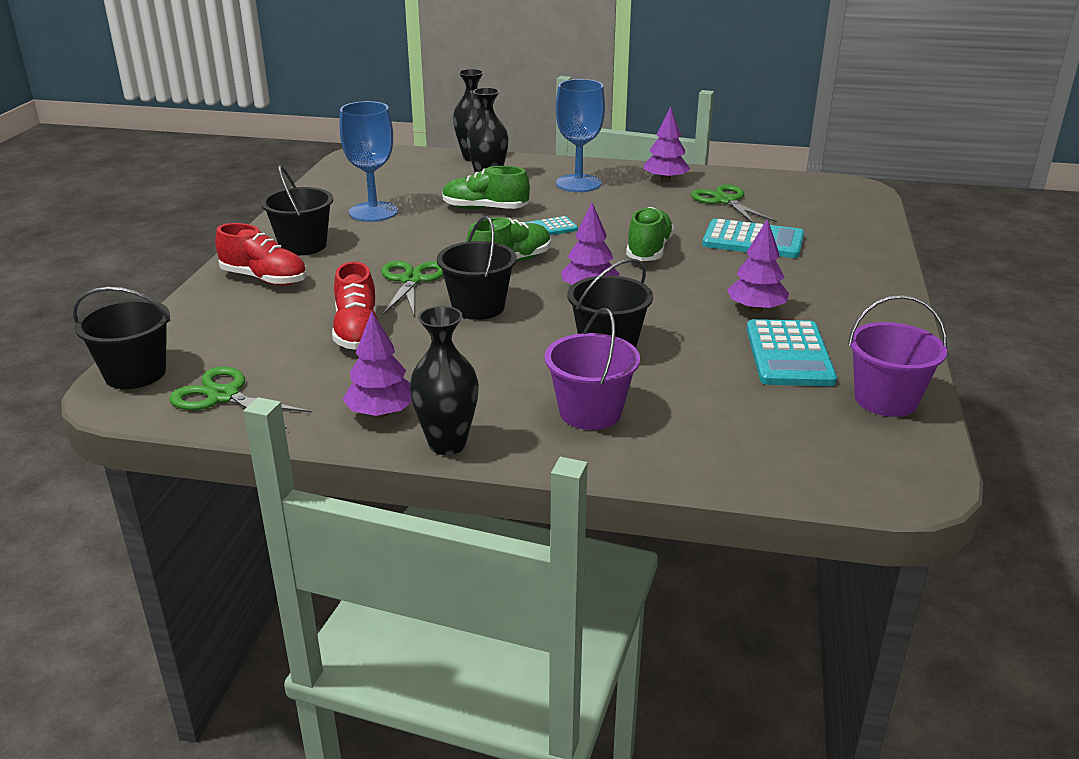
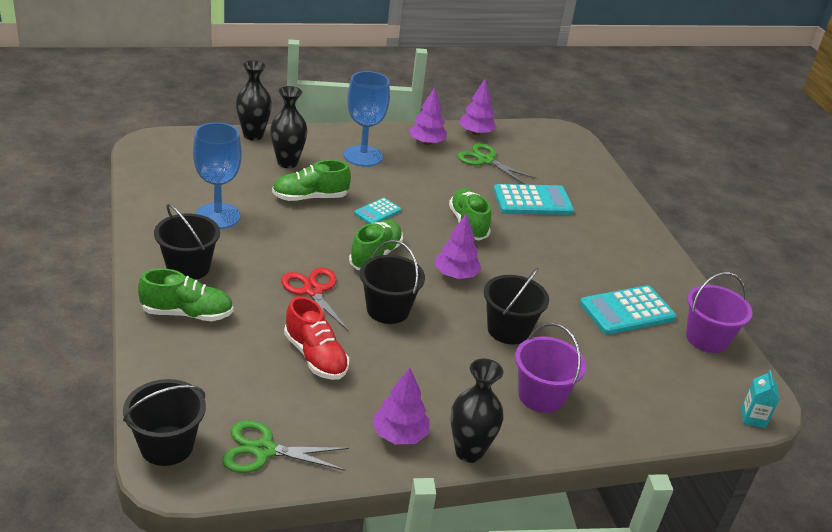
camera: 30 degrees left, 5 degrees up
(264, 279) = (187, 313): red shoe -> green shoe
(411, 280) = (313, 291): green scissors -> red scissors
(756, 309) = (579, 272): purple tree -> purple tree (476, 133)
(789, 354) = (627, 311): turquoise calculator -> turquoise calculator turned 90 degrees clockwise
(885, 493) = (753, 418): none -> turquoise carton

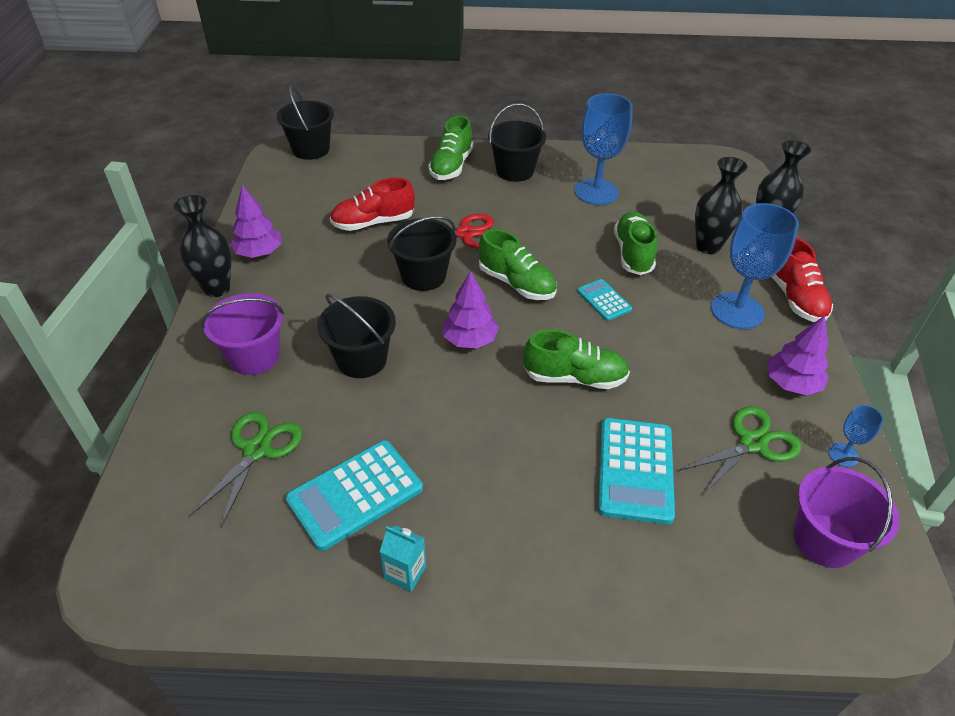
camera: 110 degrees right, 10 degrees up
(264, 450) = (283, 186): green scissors -> green scissors (257, 450)
(338, 133) = (795, 298): none -> red shoe
(476, 133) = (843, 455): purple tree -> blue goblet
(627, 311) = (355, 494): turquoise calculator -> turquoise calculator turned 120 degrees counterclockwise
(706, 339) = (265, 574): purple bucket -> purple bucket (824, 540)
(753, 418) = (108, 555): turquoise carton -> turquoise carton (405, 572)

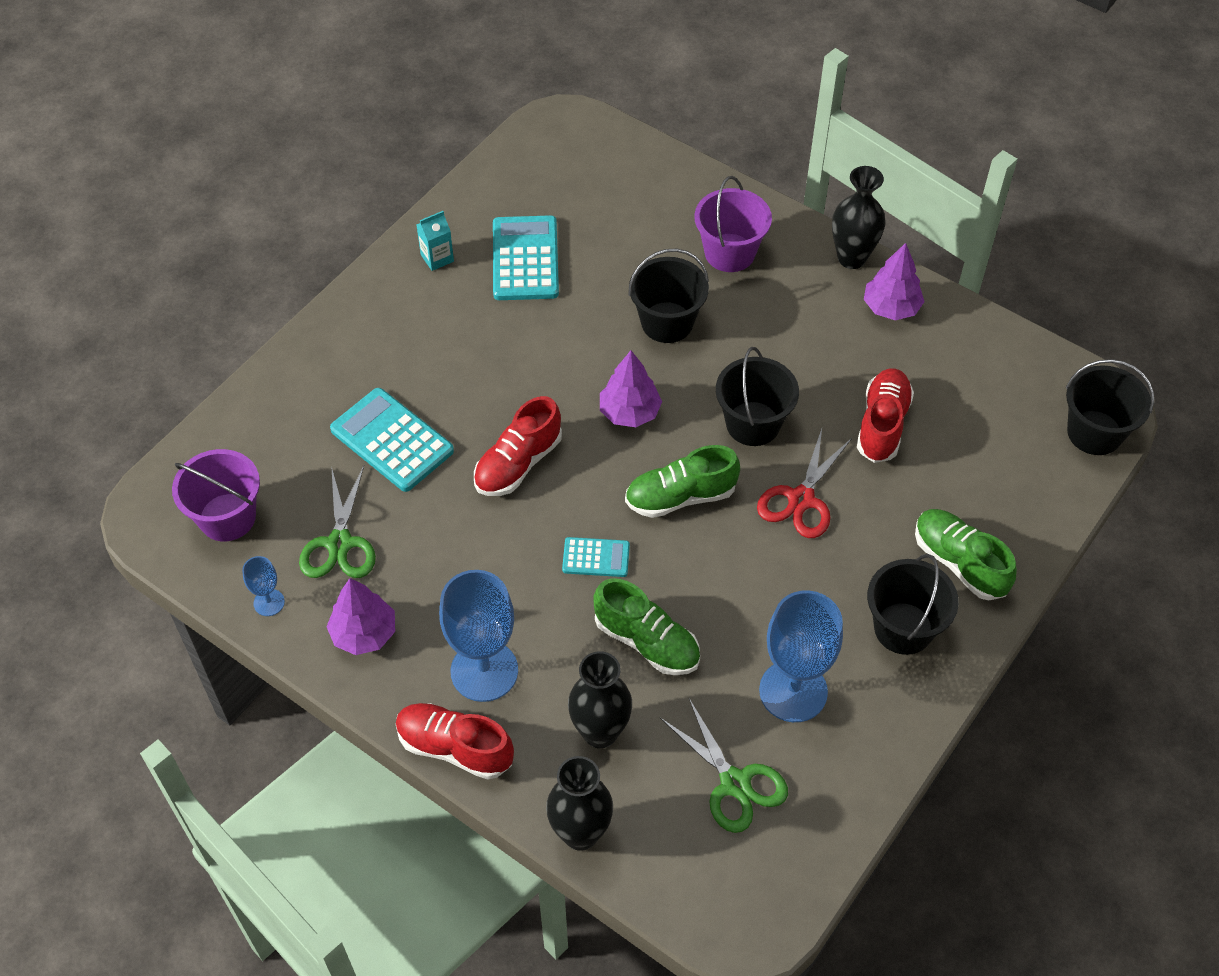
camera: 125 degrees right, 10 degrees up
(257, 450) = (617, 220): green scissors -> green scissors (734, 783)
(574, 377) = (518, 463): green shoe -> red shoe

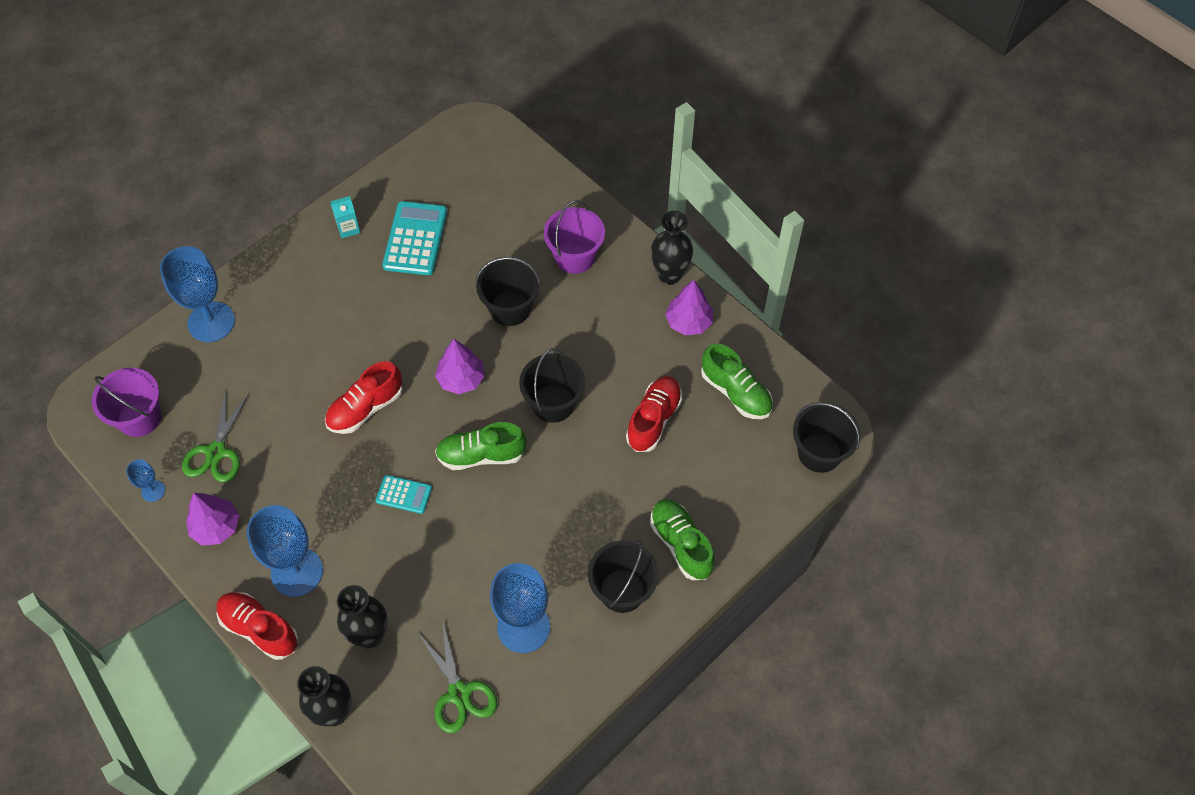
camera: 10 degrees right, 5 degrees up
(291, 391) = (211, 322): none -> blue goblet
(392, 440) = (276, 374): turquoise calculator -> none
(647, 641) = (424, 569): green shoe -> green shoe (735, 392)
(801, 499) = (573, 472): red scissors -> none

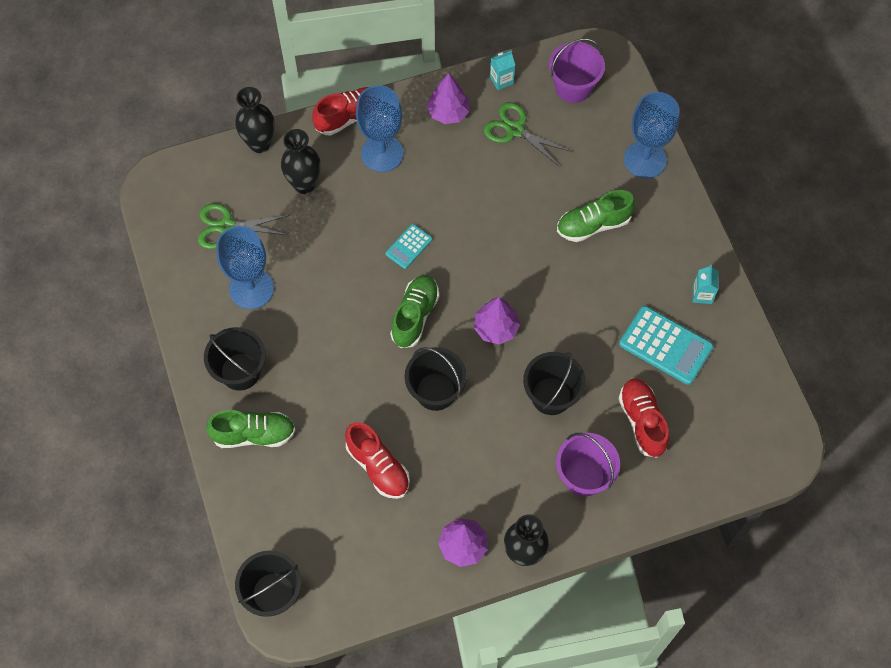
camera: 115 degrees right, 5 degrees up
(153, 491) = (501, 80): blue goblet -> turquoise carton
(365, 408) = (503, 246): red shoe -> red shoe (642, 421)
(735, 392) = (369, 551): green shoe -> green shoe (593, 224)

